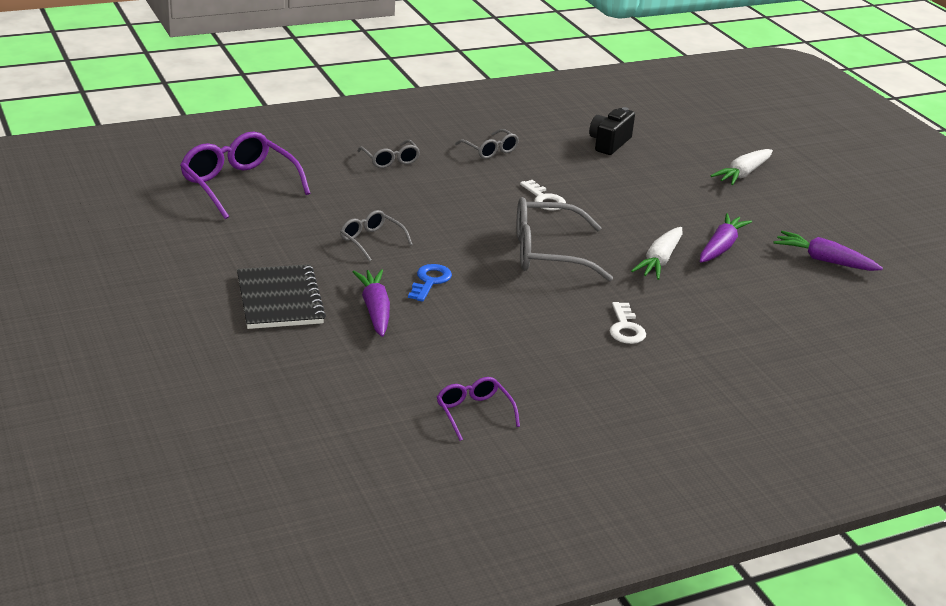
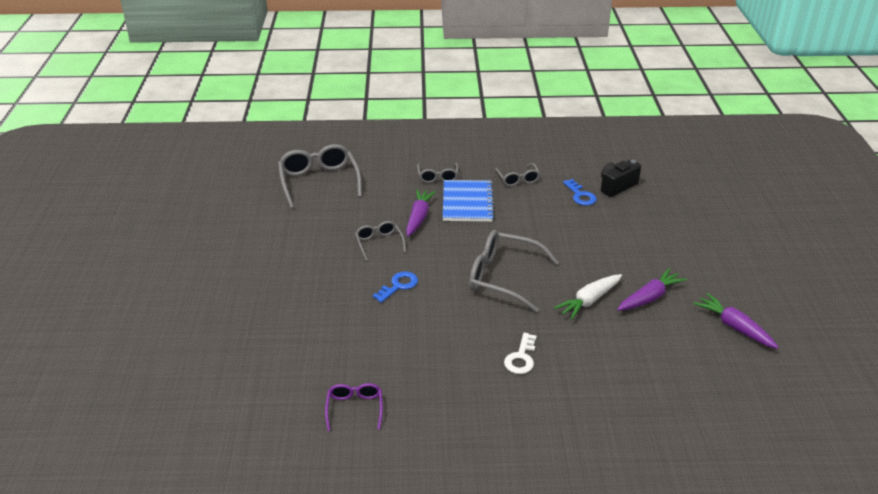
camera: 25 degrees right, 5 degrees up
(238, 185) = (319, 181): purple glasses -> grey glasses
(279, 299) = (283, 281): black notebook -> none
(375, 310) = (343, 303): purple carrot -> purple carrot (418, 217)
(448, 183) = (467, 202): none -> blue notebook
(544, 199) = (532, 229): white key -> none
(575, 158) = (580, 195): none -> blue key
(743, 174) = (713, 231): white carrot -> none

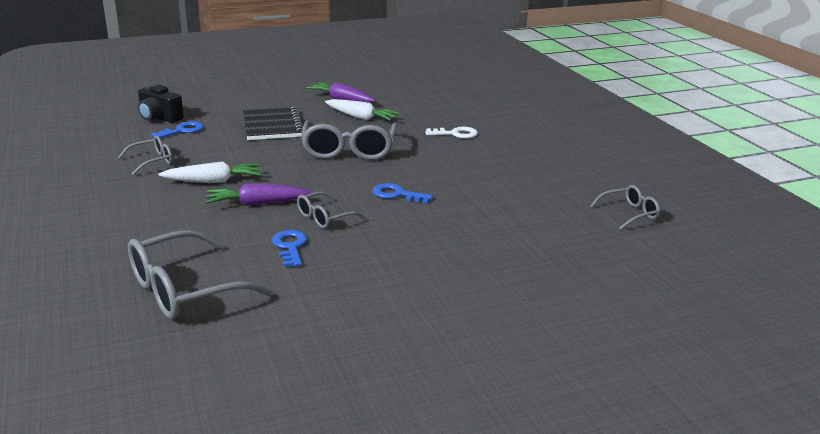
camera: 110 degrees left, 10 degrees down
(345, 223) = (290, 247): none -> blue key
(355, 408) = (581, 185): purple glasses -> none
(438, 177) = (154, 206): grey glasses -> grey glasses (629, 214)
(467, 202) = (214, 181): blue notebook -> white carrot
(580, 243) = (272, 125): none -> black notebook
(734, 327) = (360, 77): purple carrot -> none

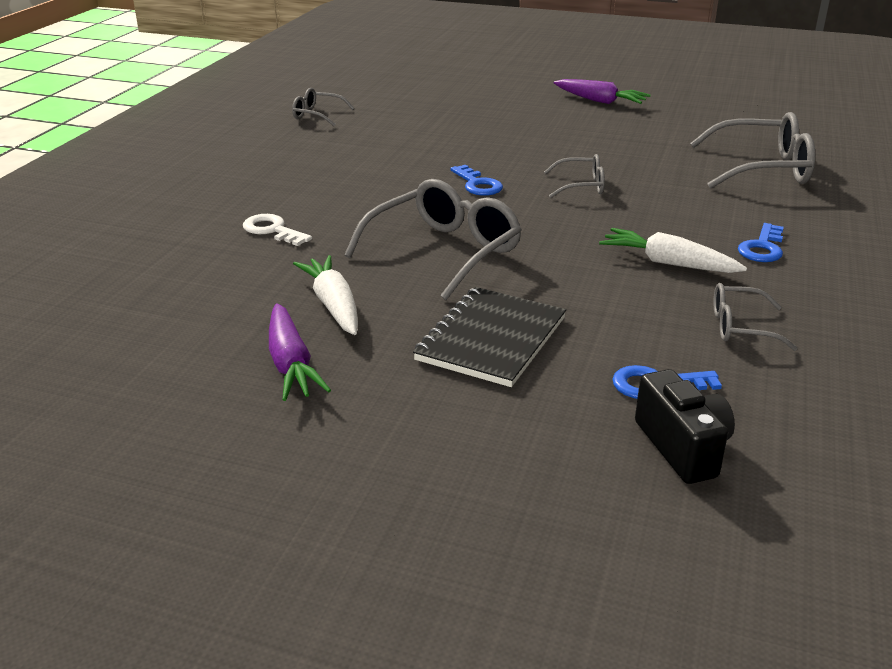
camera: 140 degrees left, 5 degrees up
(257, 203) = (637, 219): purple carrot -> purple carrot (600, 101)
(290, 247) = (642, 172): blue key -> blue key (762, 248)

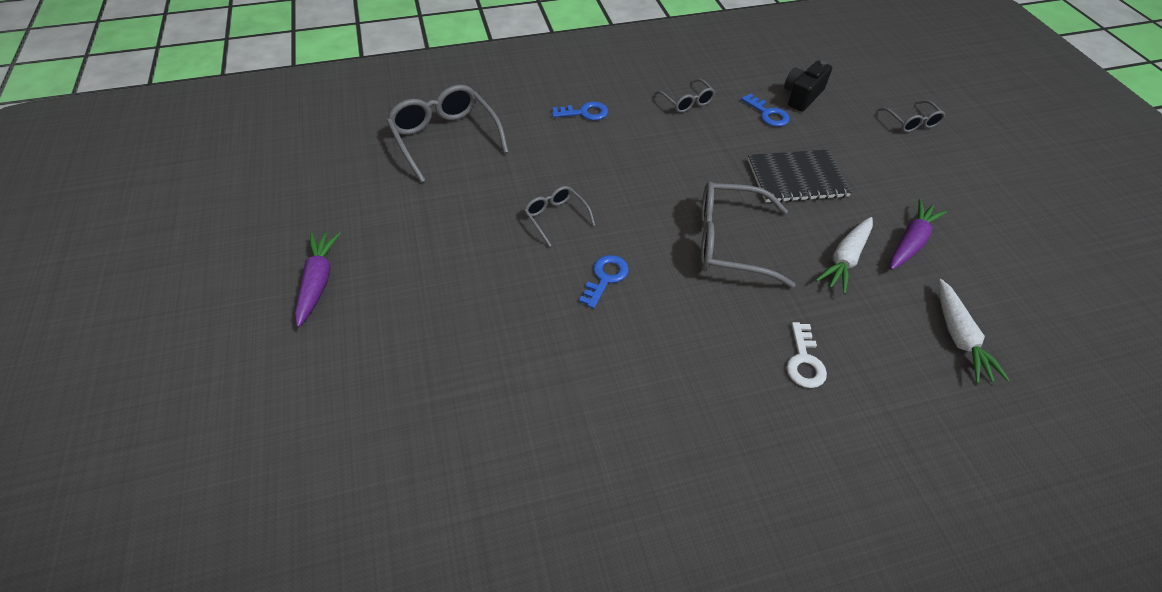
camera: 125 degrees left, 20 degrees up
(317, 115) = (528, 534): grey glasses -> grey glasses (912, 122)
(668, 263) = (641, 142): white carrot -> white carrot (959, 337)

